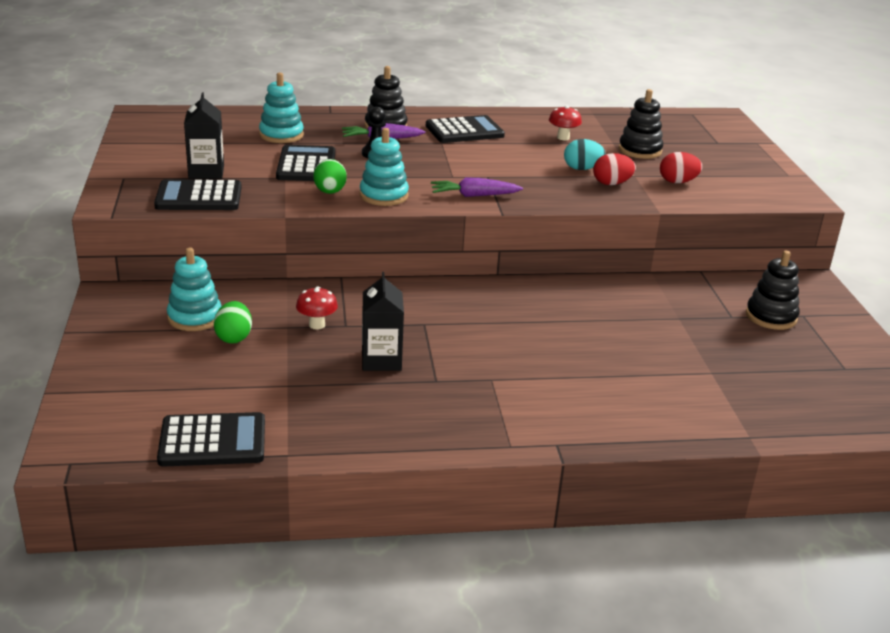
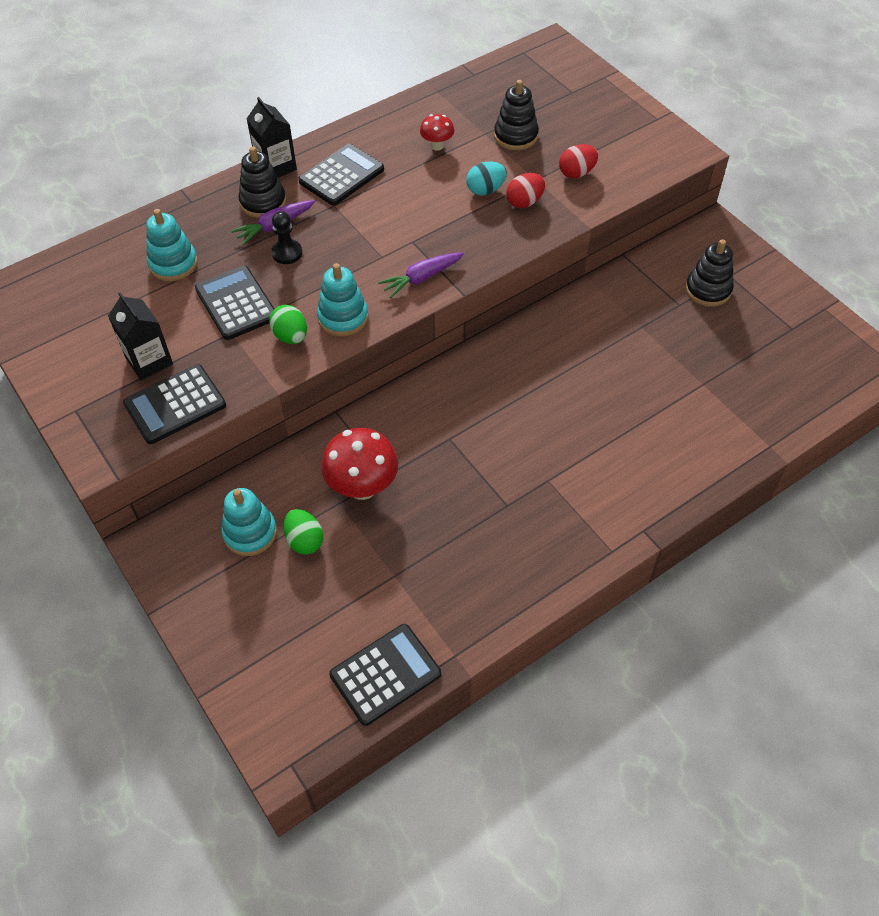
camera: 25 degrees left, 25 degrees up
(317, 325) = (362, 487): red mushroom -> red mushroom, size x1.85
(381, 360) = (447, 503): black carton -> black carton (276, 166)

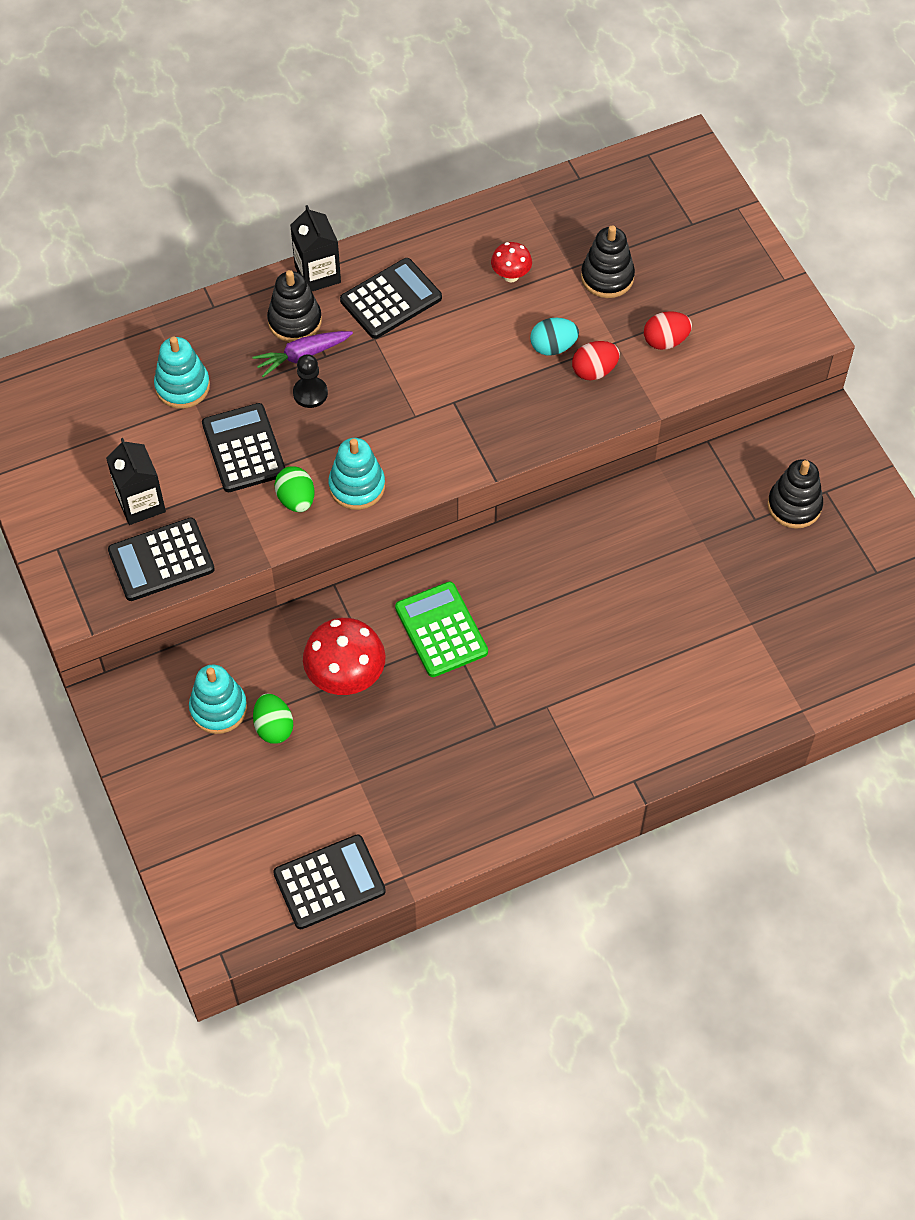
camera: 10 degrees right, 5 degrees up
(421, 278) = (453, 451): purple carrot -> none
(438, 433) = (441, 630): none -> green calculator

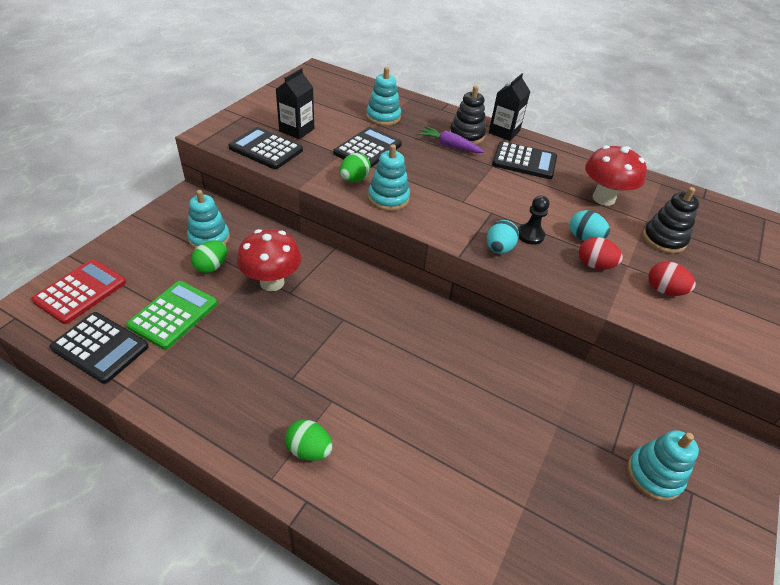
camera: 50 degrees right, 15 degrees down
(221, 876) = (80, 291): none -> red calculator
(310, 393) = (429, 157): black pawn -> black pawn (530, 235)
(441, 630) = (345, 311): green calculator -> green calculator (173, 315)
(511, 276) = (603, 198): red mushroom -> red mushroom, size x1.85
(512, 437) = (499, 249): none -> turquoise egg
(586, 752) = (309, 450): none -> green egg
(794, 506) = (654, 475): black stacking toy -> turquoise stacking toy

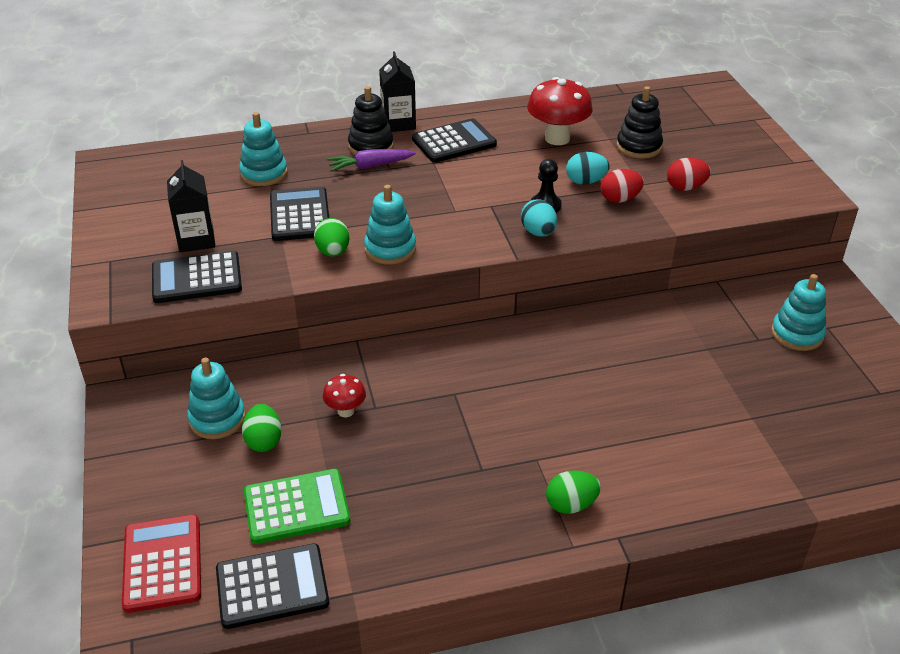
camera: 40 degrees left, 5 degrees down
(173, 315) = (296, 507): green calculator -> green calculator turned 90 degrees clockwise
(272, 282) = (345, 411): red mushroom -> red mushroom, size x0.54

